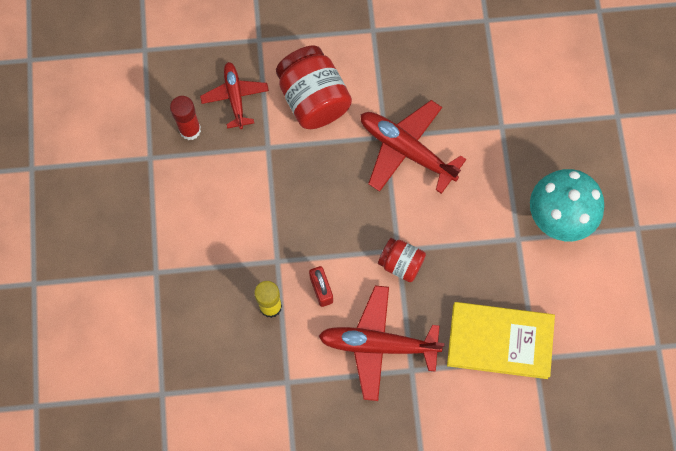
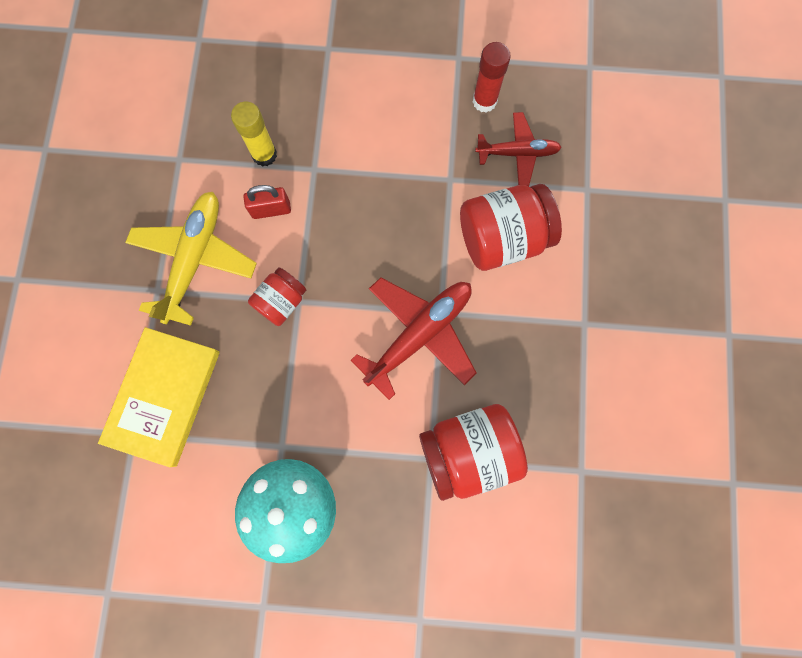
camera: 100 degrees right, 5 degrees up
(377, 344) = (195, 259): red plane -> yellow plane
(490, 100) = (468, 452): none -> red jar

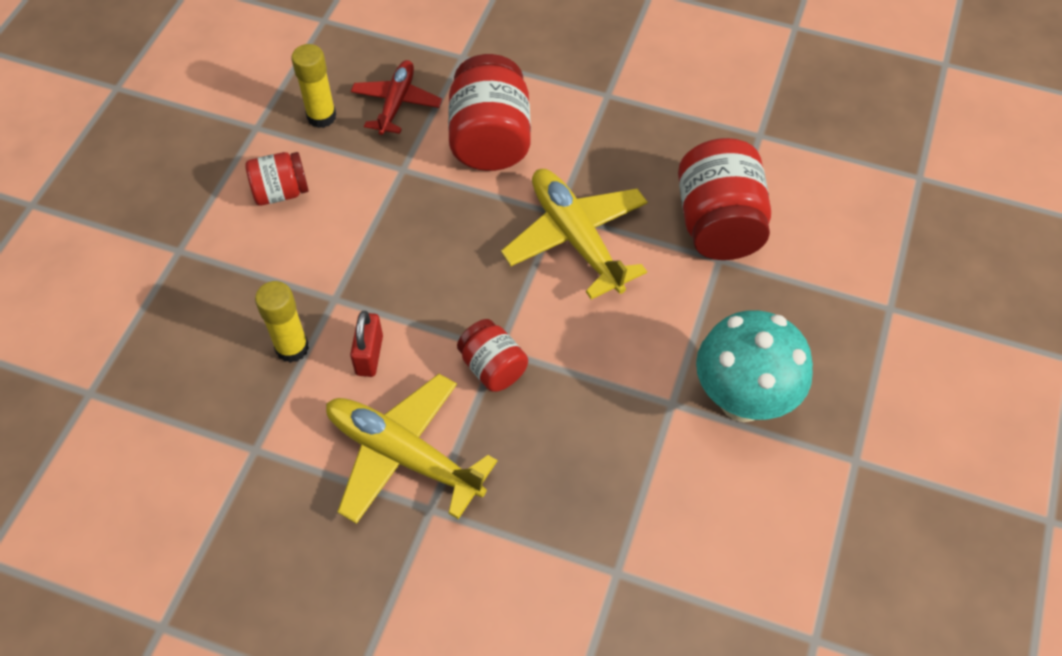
camera: 75 degrees left, 20 degrees down
(164, 397) = (576, 525): yellow book -> none
(400, 98) = (281, 192): none -> red jar
(419, 334) = (576, 238): red plane -> yellow plane
(484, 101) = (321, 116): red glue stick -> yellow glue stick

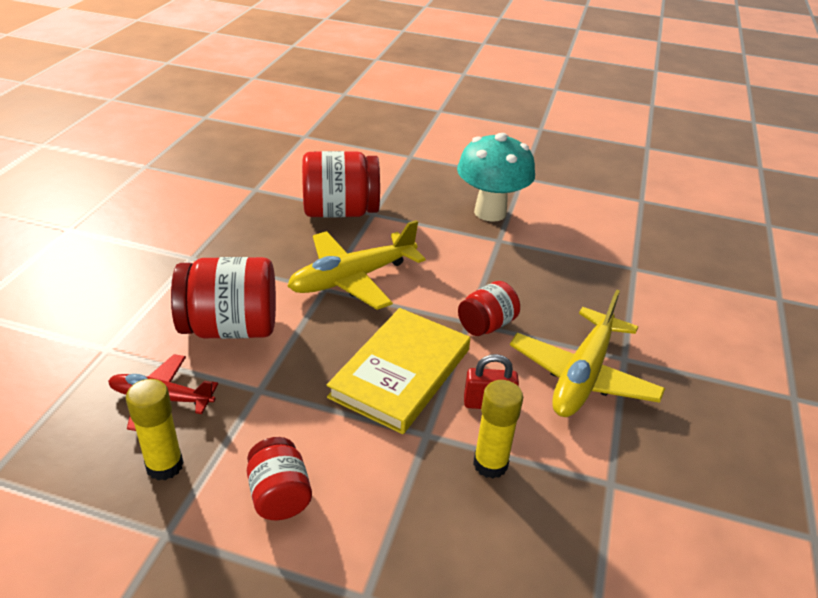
camera: 95 degrees left, 20 degrees down
(418, 280) = (401, 373): none -> yellow book

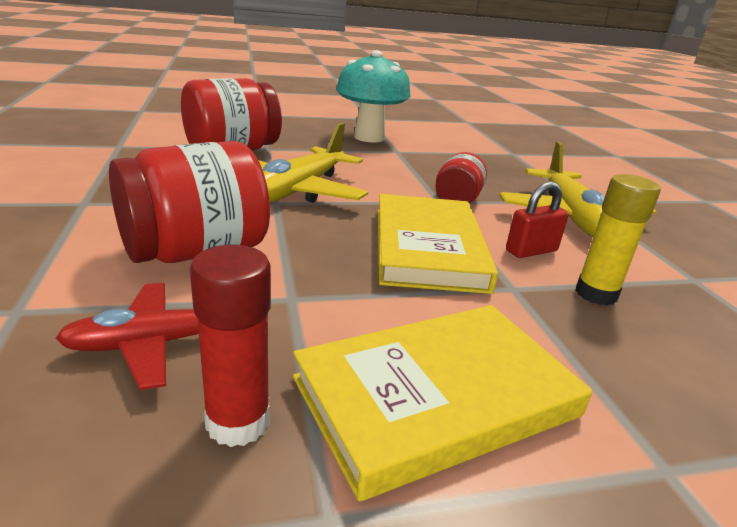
camera: 30 degrees left, 10 degrees down
(164, 466) = (238, 422): yellow glue stick -> red glue stick
(279, 495) = (436, 397): red jar -> yellow book

